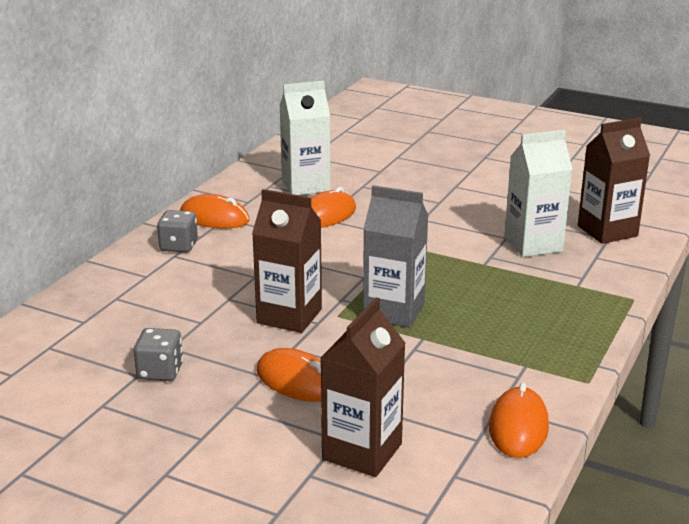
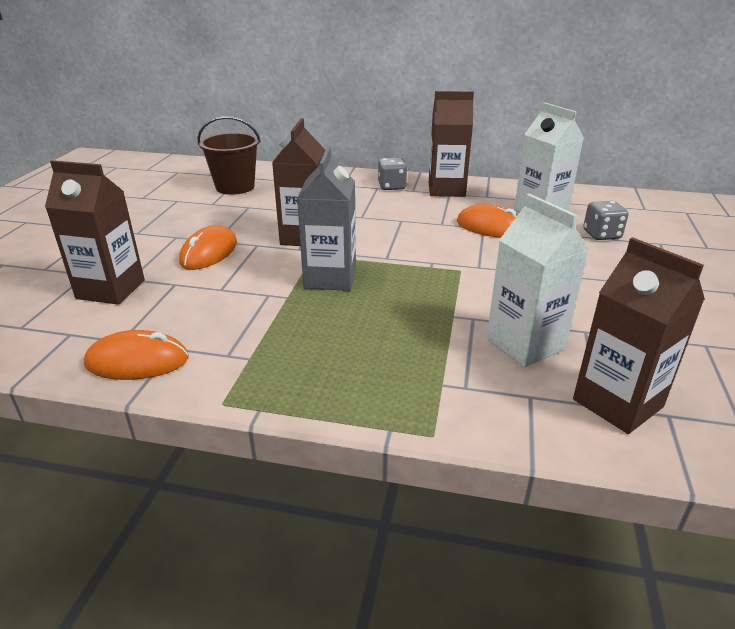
camera: 75 degrees right, 5 degrees up
(88, 354) = (235, 187): none -> brown bucket
(160, 372) = (216, 209): grey dice -> grey dice (601, 234)
(214, 218) = (446, 190): orange mouse -> brown carton

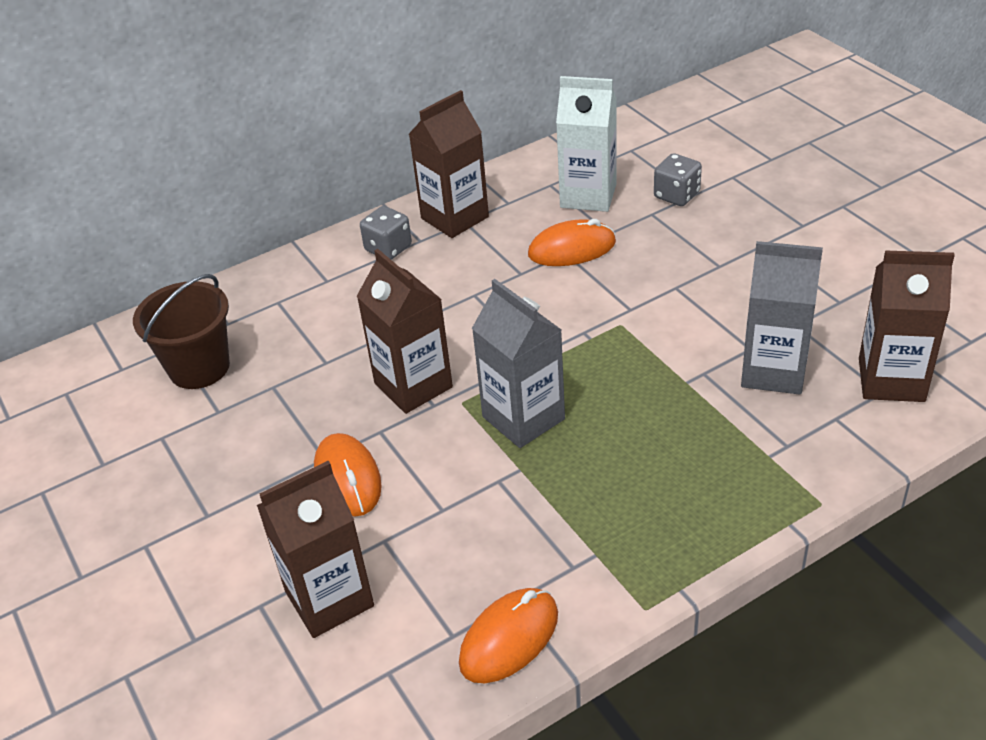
camera: 40 degrees left, 10 degrees up
(525, 344) = (773, 371): white carton -> grey carton

